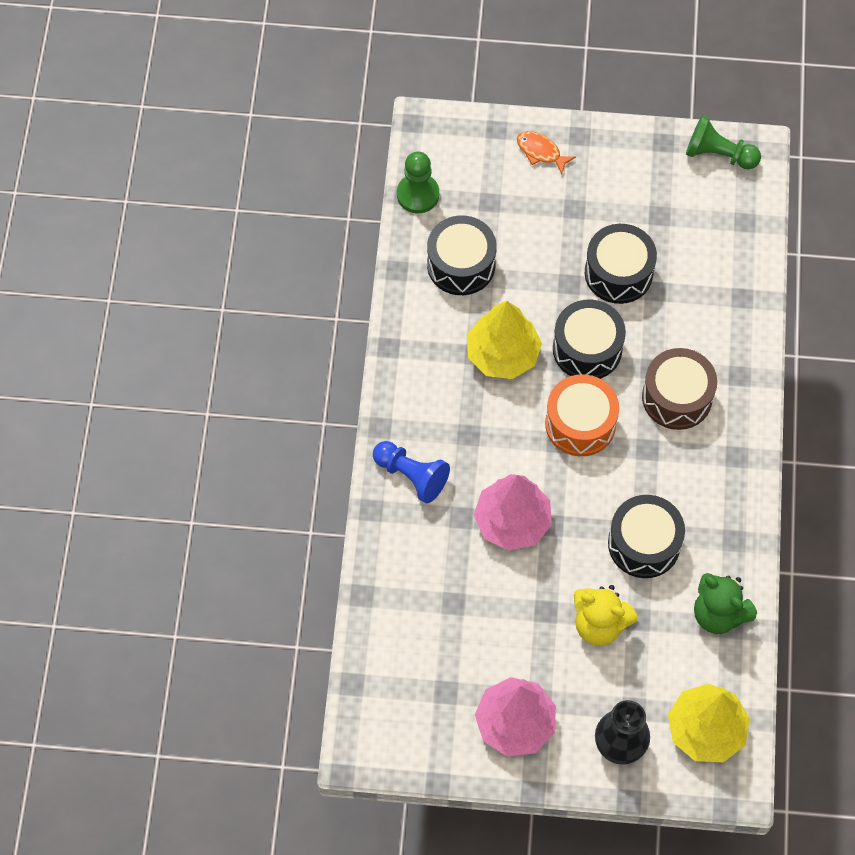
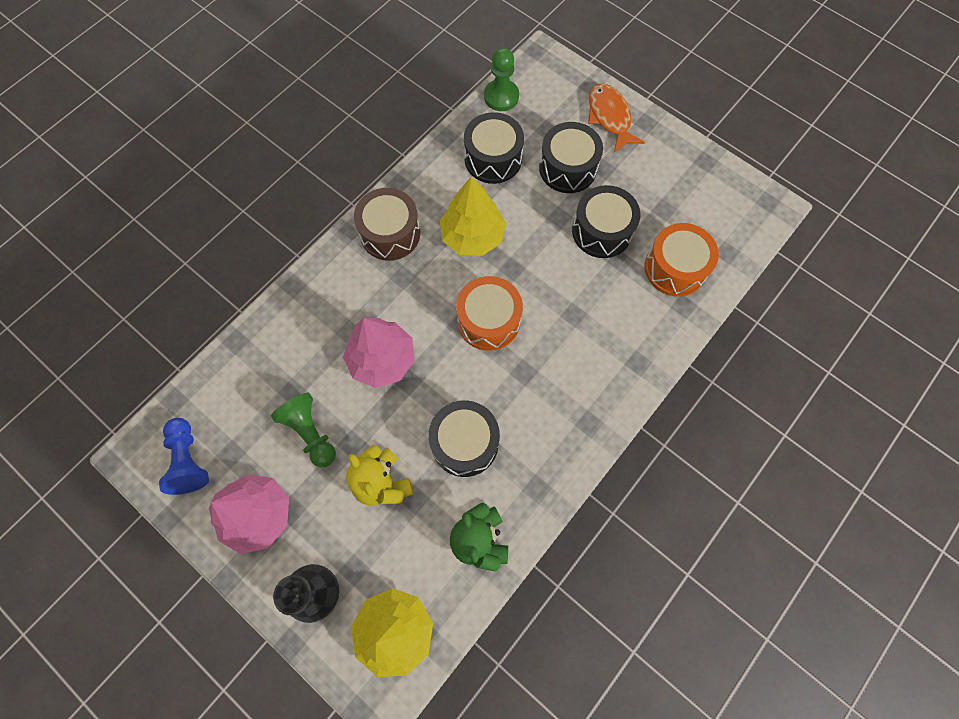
camera: 35 degrees right, 5 degrees up
(411, 476) = (340, 280): blue pawn -> blue pawn (188, 460)
(541, 152) = (609, 117): orange fish -> orange fish, size x1.55
(587, 349) = (536, 270): black drum -> black drum (568, 168)
(677, 397) = (576, 348): brown drum -> brown drum (390, 233)
(709, 267) = (675, 268): none -> orange drum
(718, 154) = (742, 193): green pawn -> green pawn (310, 432)

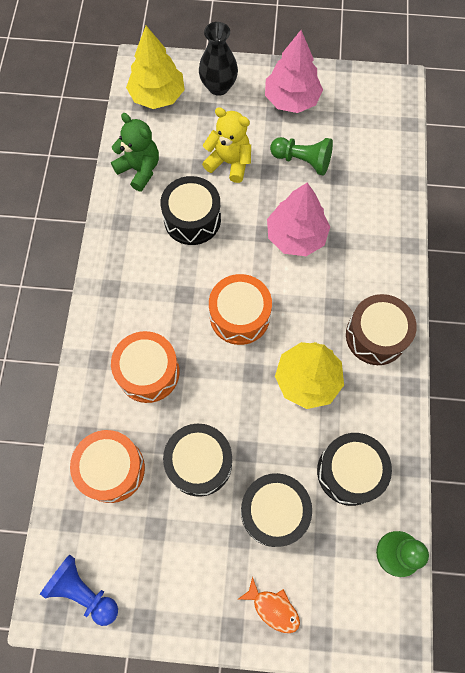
camera: 145 degrees right, 0 degrees up
(188, 460) = (363, 100): blue pawn -> blue pawn (83, 591)
(600, 324) = (148, 372): none -> orange drum
(609, 117) = (273, 608): orange fish -> orange fish, size x0.65

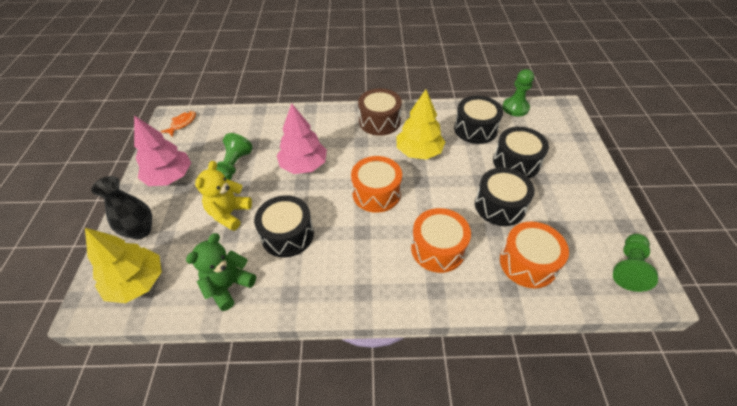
camera: 95 degrees left, 20 degrees down
(83, 591) = (628, 268): blue pawn -> green pawn
(273, 608) = (576, 158): orange fish -> orange fish (182, 124)

